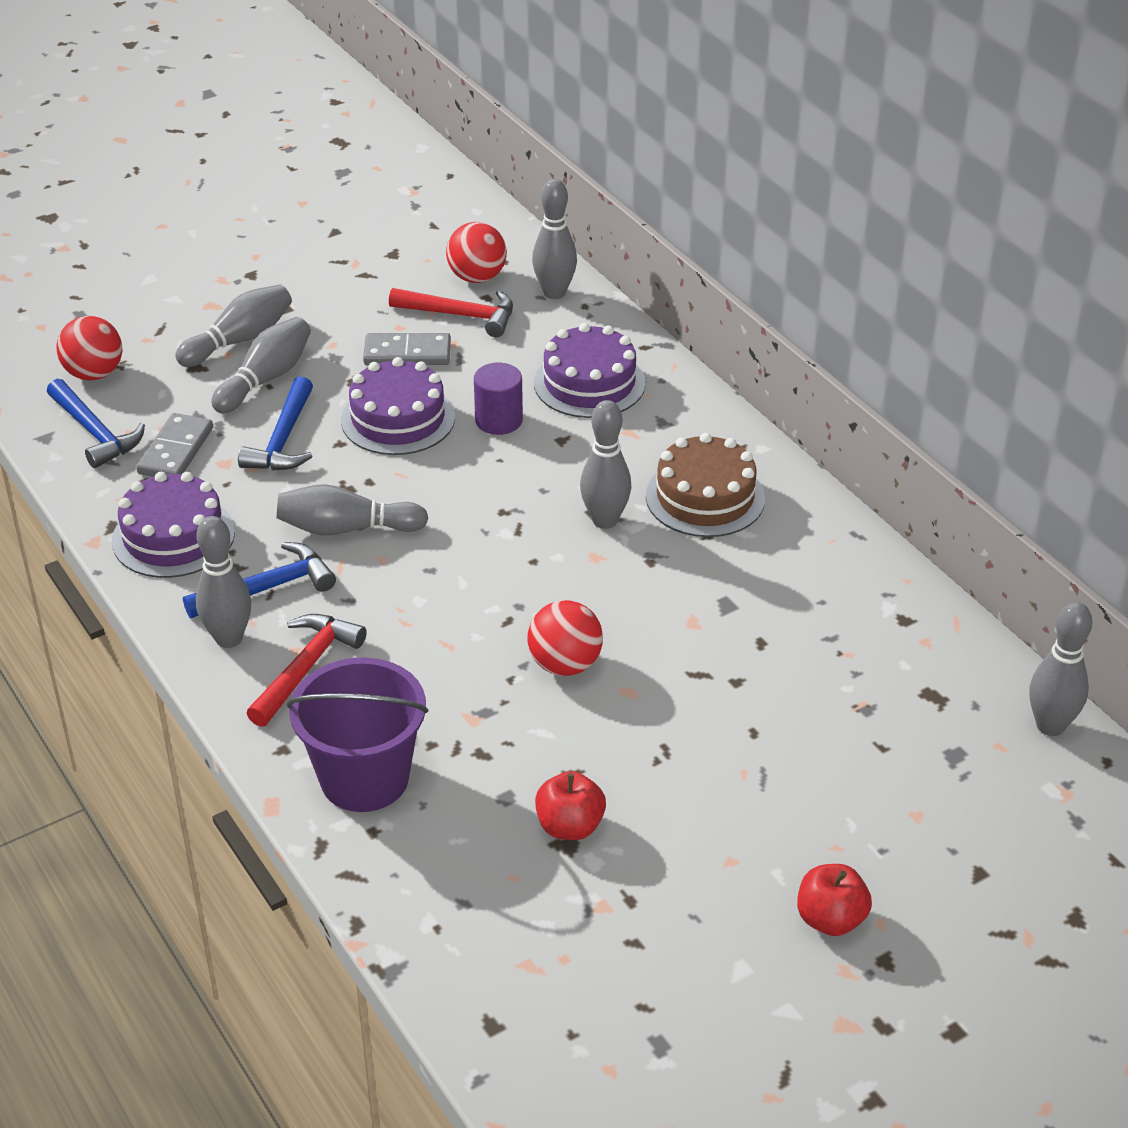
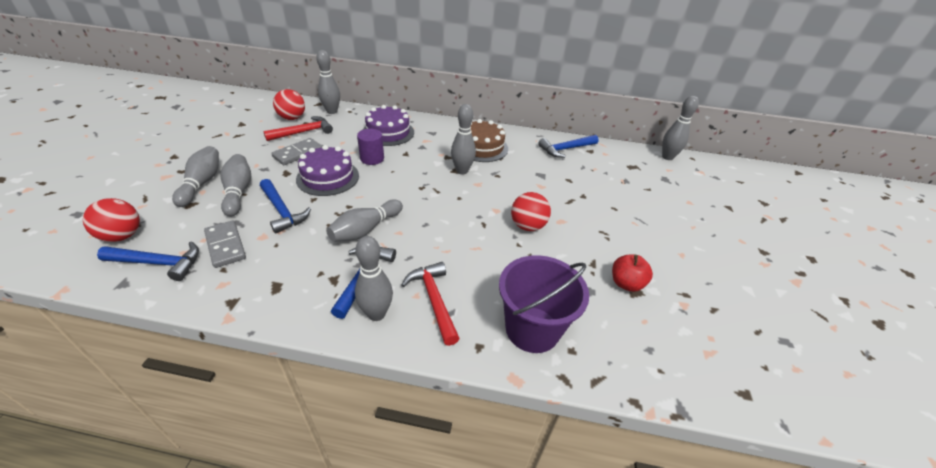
camera: 50 degrees left, 0 degrees up
(173, 536) = (277, 285): purple cake -> none
(830, 919) = (733, 250): red apple -> none
(859, 589) = (566, 149): none -> blue hammer

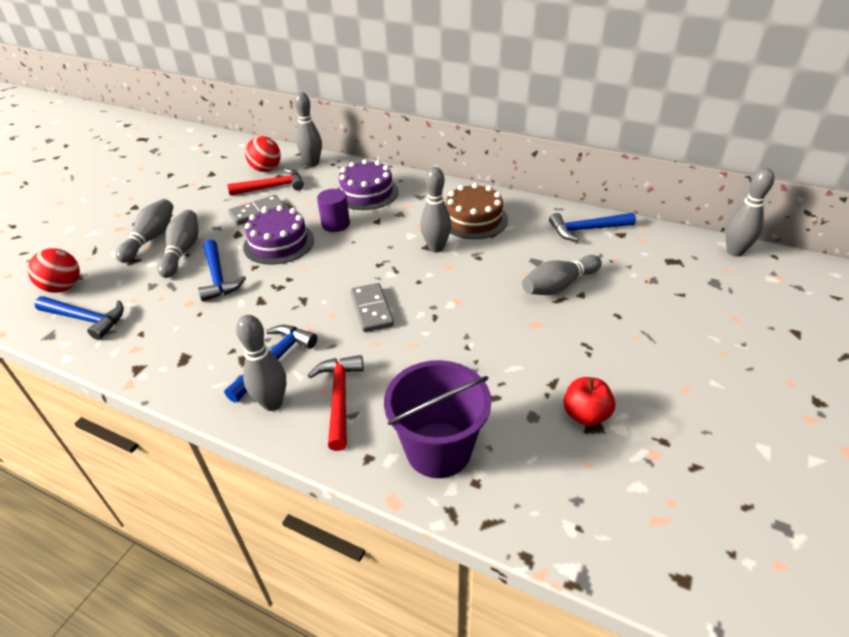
camera: 20 degrees right, 0 degrees up
(225, 245) = (151, 309): grey domino -> grey domino (371, 309)
(365, 229) = (297, 308): grey bowling pin -> grey bowling pin (559, 286)
(527, 226) = (488, 325): red ball -> none

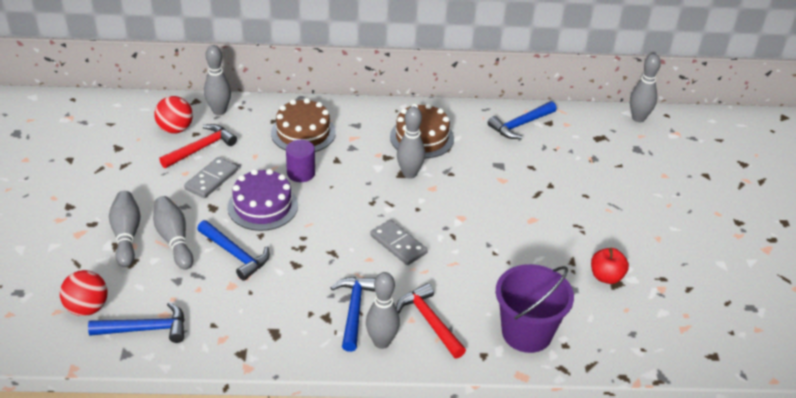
camera: 30 degrees left, 0 degrees up
(367, 193) = (303, 132): purple cake -> brown cake
(559, 286) = (529, 182): grey bowling pin -> none

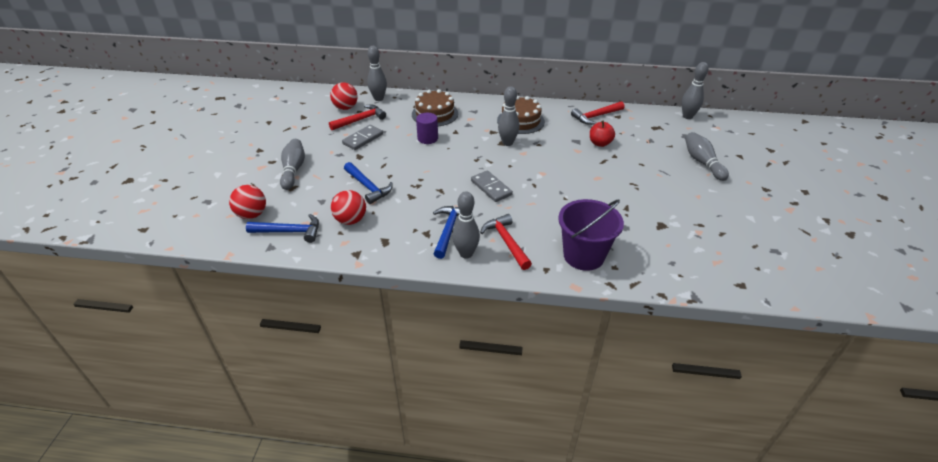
camera: 10 degrees right, 0 degrees up
(174, 239) = (326, 175): grey bowling pin -> grey bowling pin (702, 162)
(223, 306) = (351, 220): none -> red ball
(262, 206) = (395, 157): purple cake -> none
(520, 125) = (596, 116): blue hammer -> red hammer
(606, 277) = (653, 220): red apple -> red apple (600, 143)

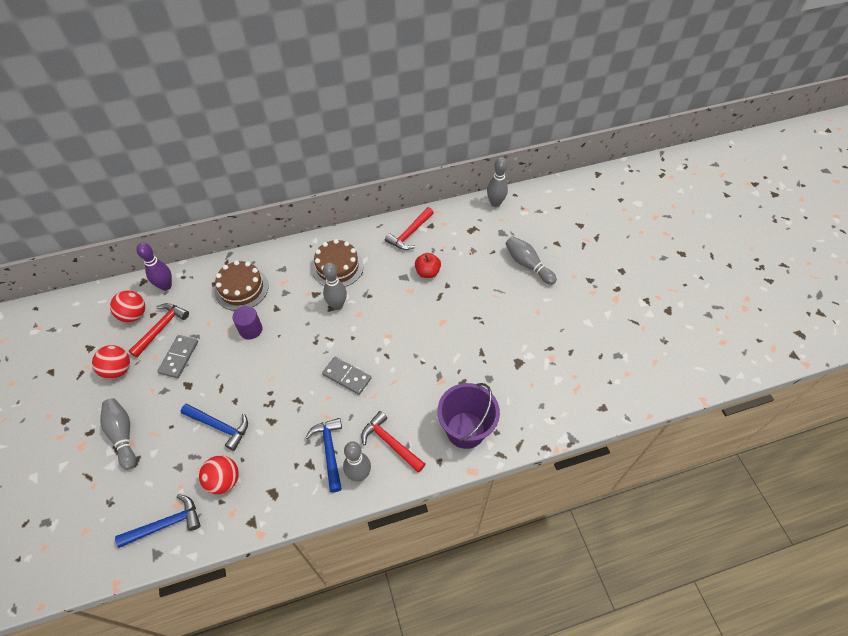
camera: 25 degrees left, 15 degrees up
(252, 215) = (110, 519): red ball -> red ball (118, 370)
(378, 98) = (166, 286): grey bowling pin -> purple bowling pin

